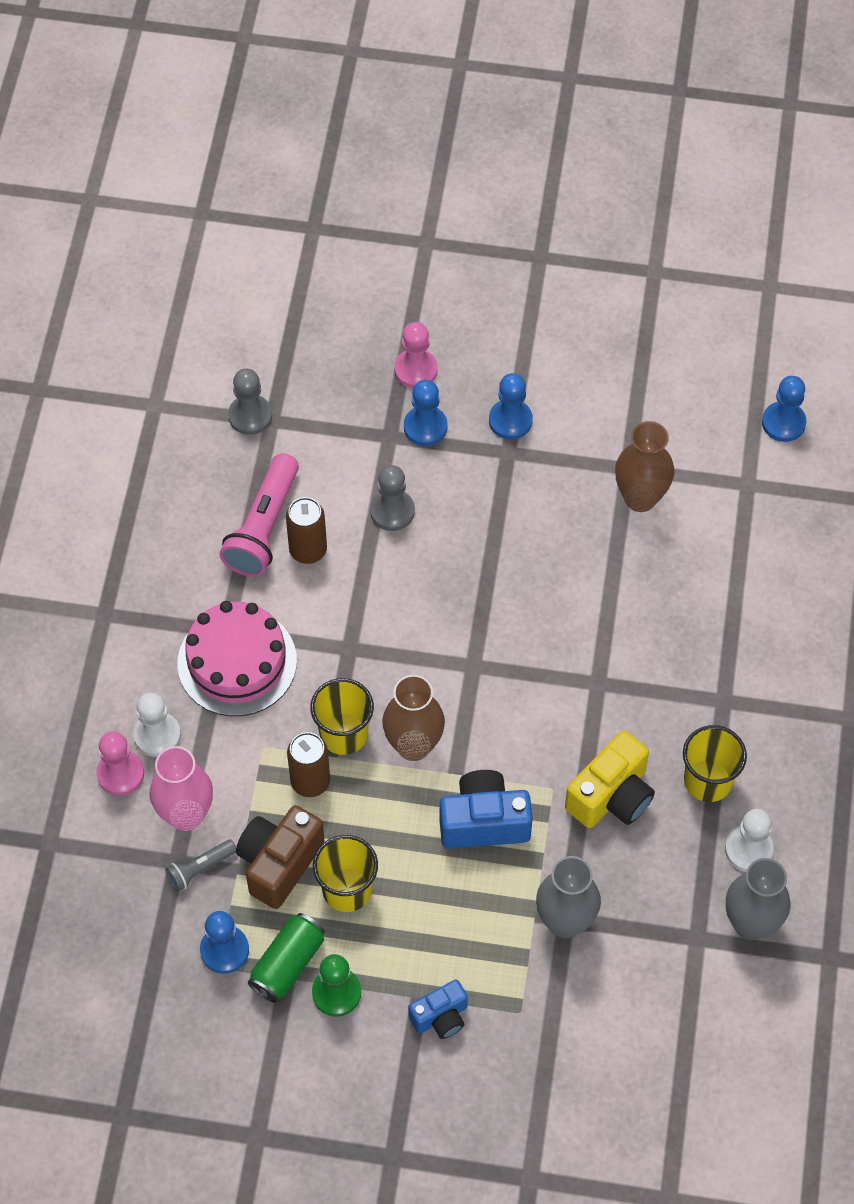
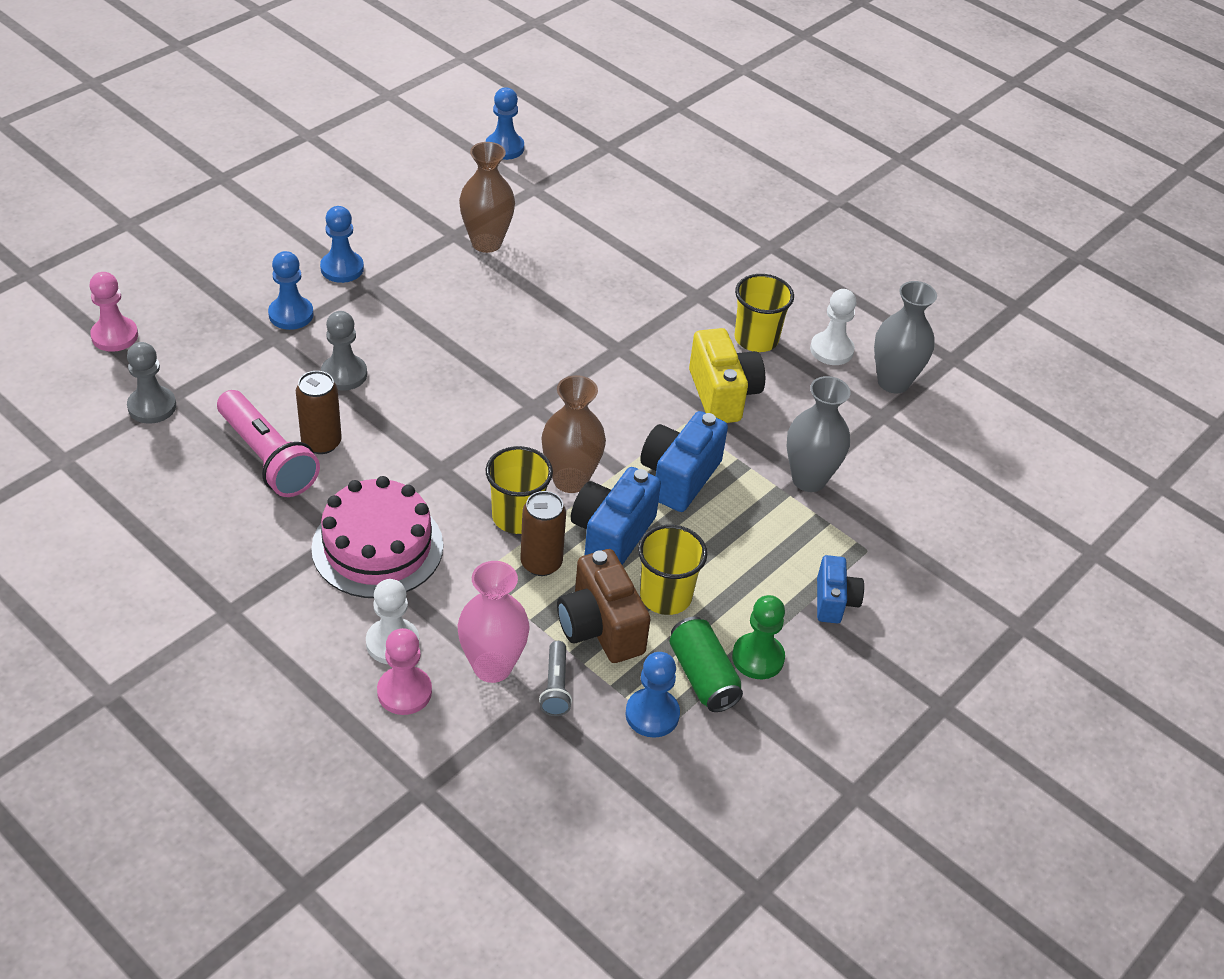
camera: 60 degrees left, 15 degrees down
(379, 812) = (612, 535): none -> blue camera
(415, 370) = (233, 291): pink pawn -> pink pawn (114, 336)

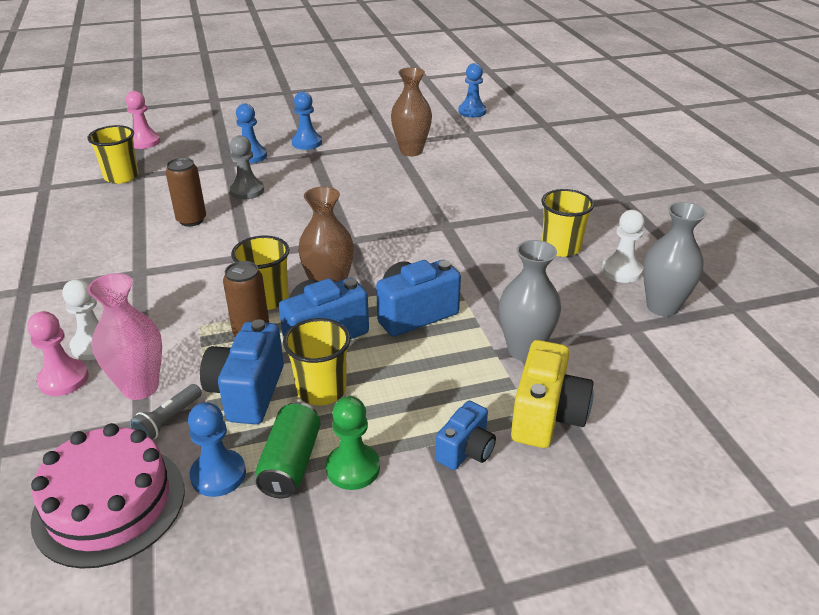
camera: 35 degrees right, 10 degrees down
(152, 406) = (121, 177): grey pawn -> yellow cup
(267, 457) = (151, 218): pink flashlight -> none
(377, 547) = (155, 285): pink cake -> pink cake (109, 504)
(600, 627) = (247, 392): brown camera -> blue camera
(722, 394) = (501, 273): yellow camera -> yellow camera (546, 416)

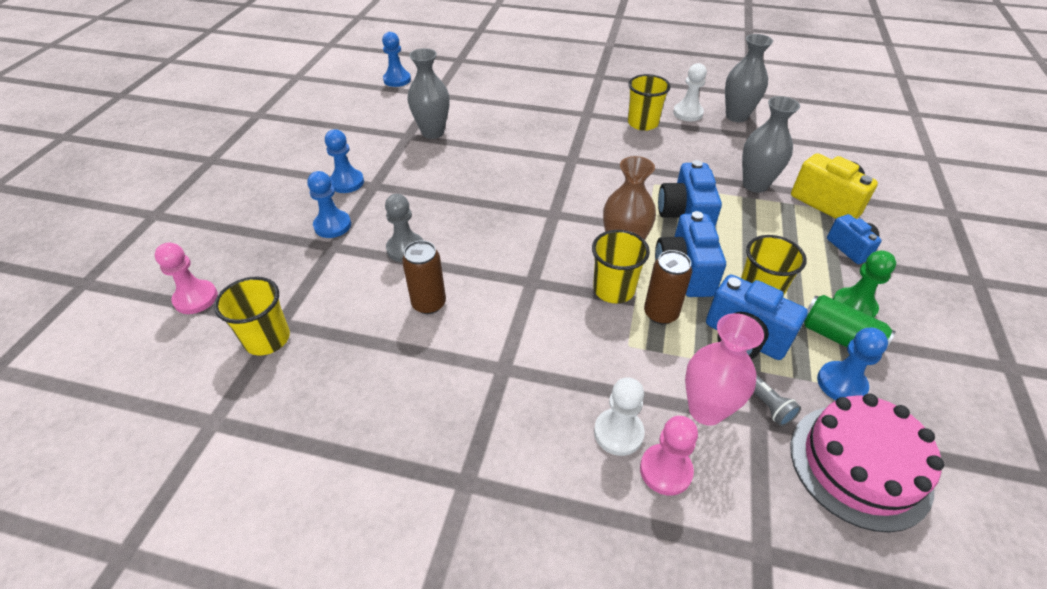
camera: 60 degrees left, 10 degrees up
(411, 151) = (433, 132): brown vase -> grey vase

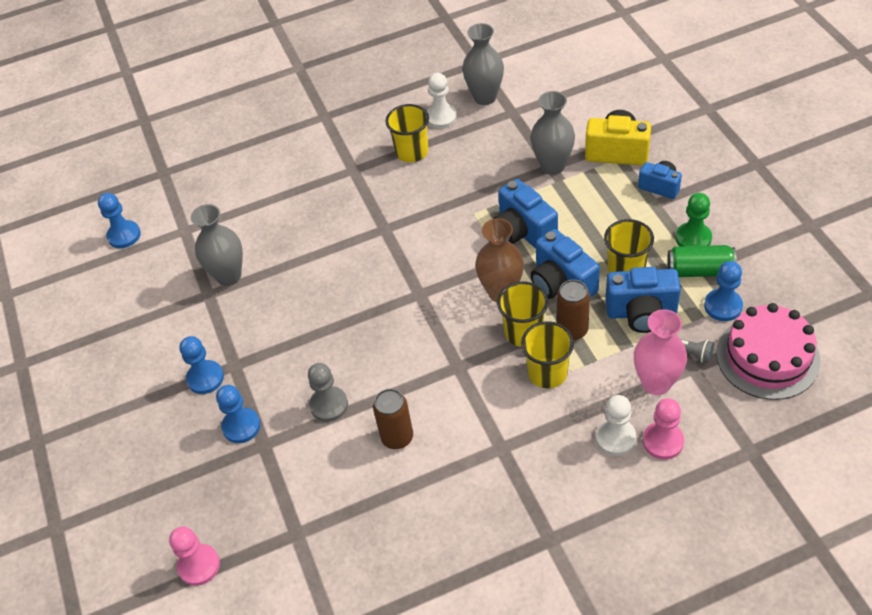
camera: 30 degrees left, 5 degrees up
(267, 339) = (301, 552): yellow cup -> yellow cup (547, 373)

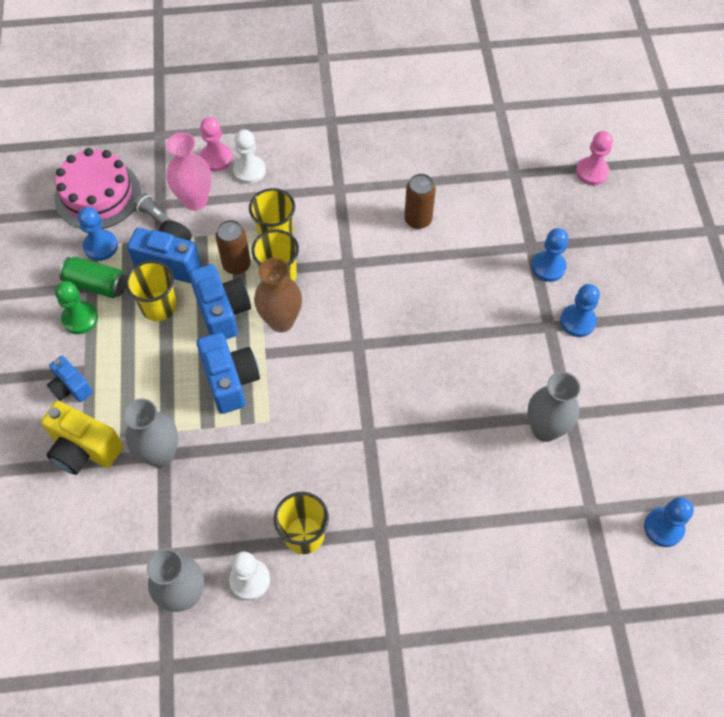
camera: 170 degrees left, 10 degrees up
(329, 405) = (468, 263): grey pawn -> none

